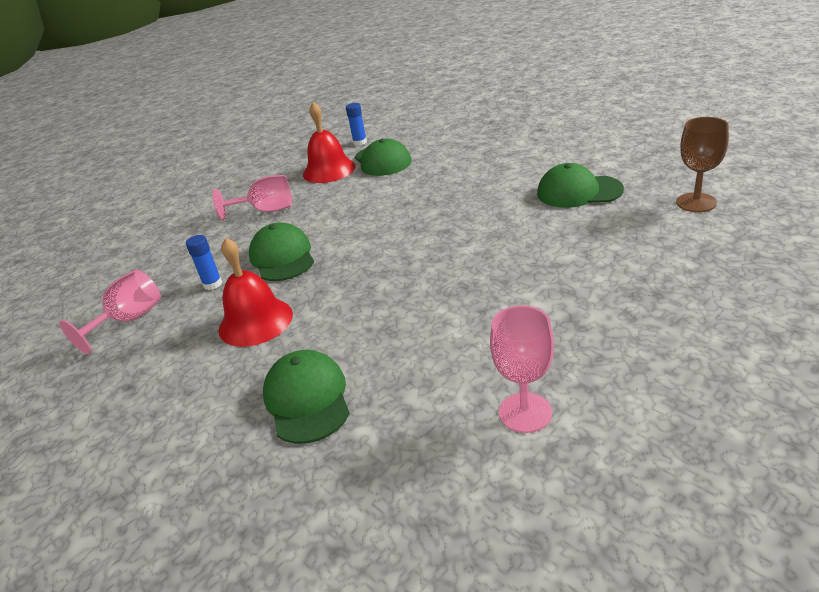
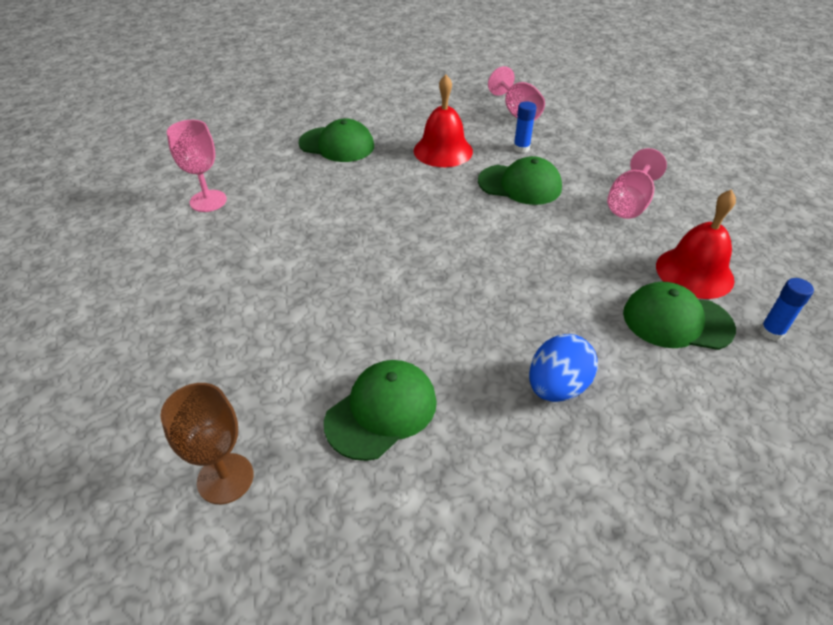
camera: 120 degrees right, 10 degrees up
(481, 165) = (557, 387): none -> blue egg

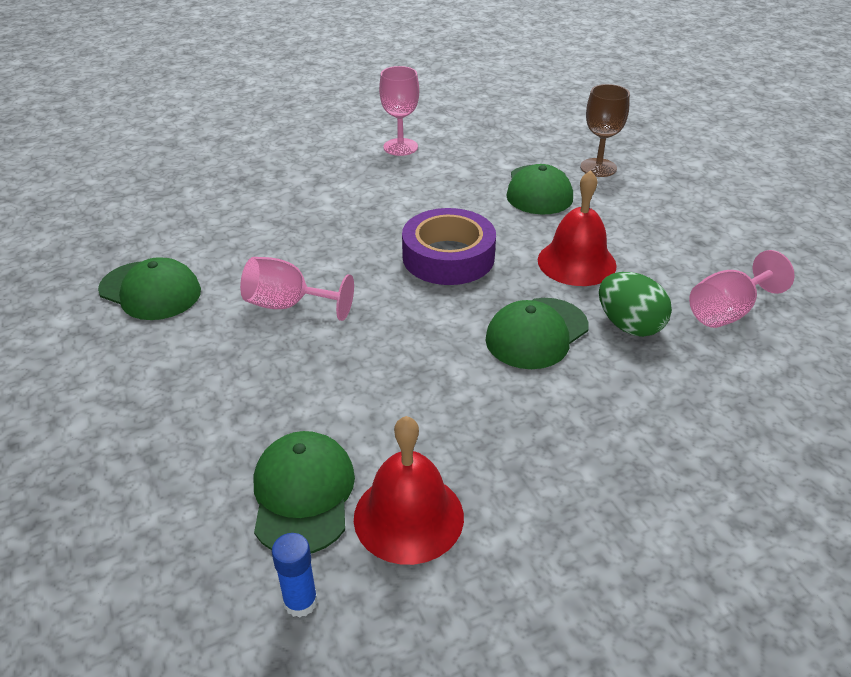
camera: 75 degrees right, 5 degrees down
(225, 478) = (88, 234): brown goblet -> brown goblet (598, 168)
(410, 205) = (448, 257): none -> purple tape
(520, 185) = (536, 333): green cap -> green cap turned 45 degrees clockwise
(521, 148) = (629, 325): blue glue stick -> green egg
(557, 387) = (184, 394): blue egg -> none
(629, 203) = (548, 443): pink goblet -> pink goblet (288, 305)

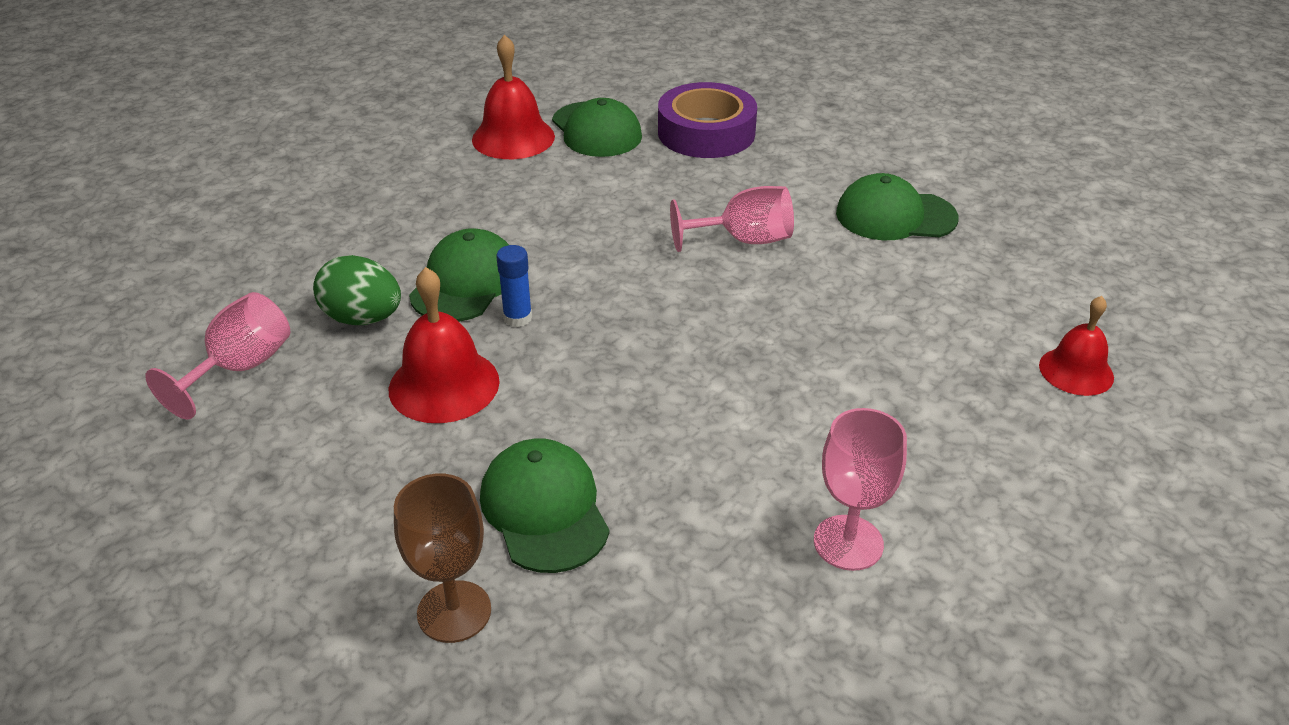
camera: 155 degrees right, 0 degrees up
(197, 174) = (1076, 371): none -> red bell
(300, 602) = (555, 93): blue glue stick -> blue glue stick (517, 318)
(448, 257) = (614, 344): purple tape -> purple tape (706, 132)

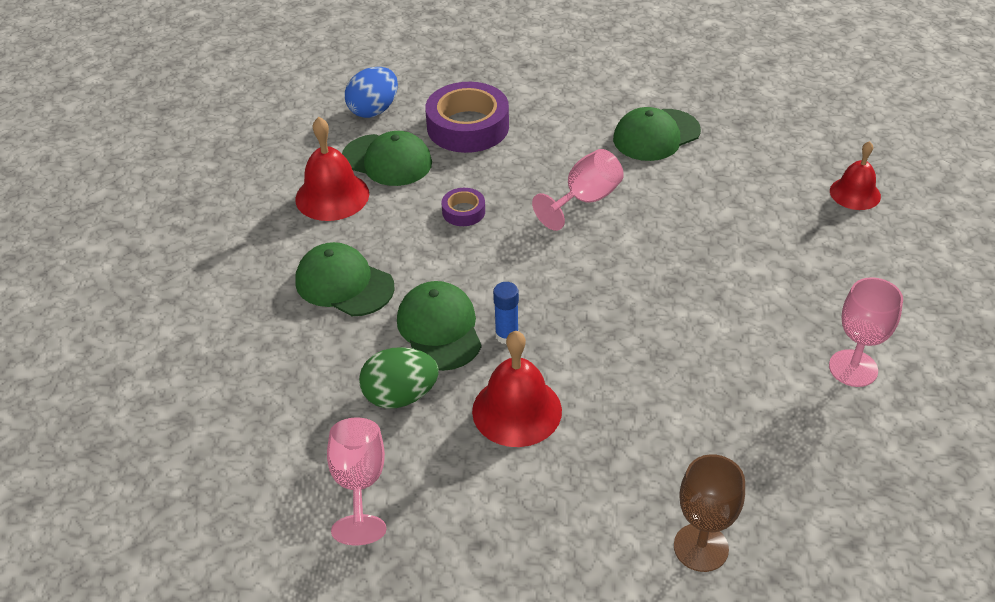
camera: 35 degrees left, 5 degrees up
(544, 509) = (676, 453): green cap -> green cap (344, 284)
(612, 199) = (463, 211): none -> purple tape
(636, 87) = (374, 110): none -> blue egg

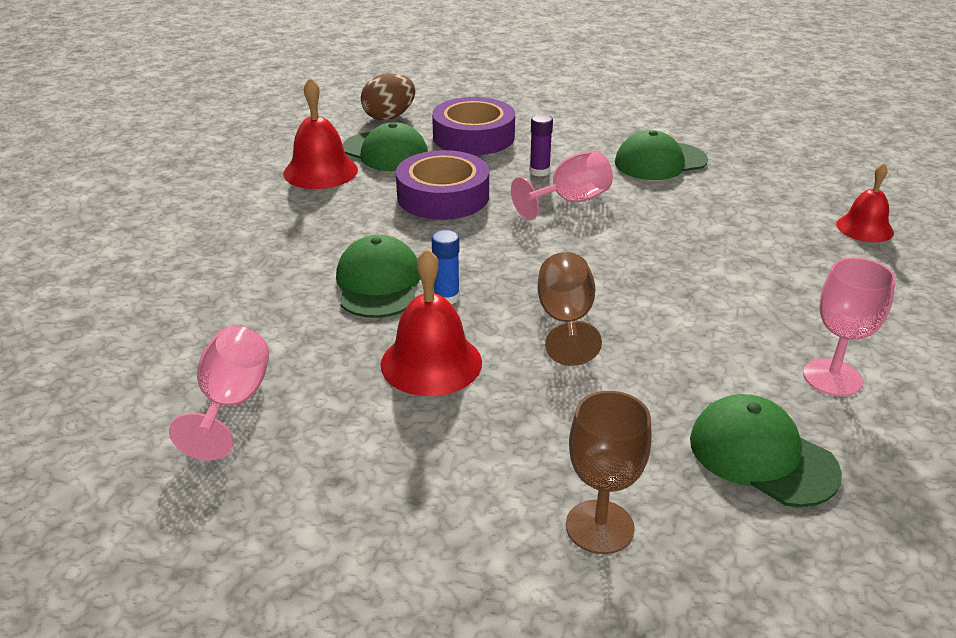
camera: 10 degrees right, 10 degrees down
(344, 284) = (299, 236): green cap -> green cap (762, 456)
(374, 110) = (389, 117): blue egg -> brown egg
(400, 396) = (312, 333): green egg -> none
(463, 211) = (443, 196): purple tape -> purple tape, size x2.07
(545, 165) = (539, 171): none -> purple glue stick
(619, 344) = (565, 321): none -> brown goblet

